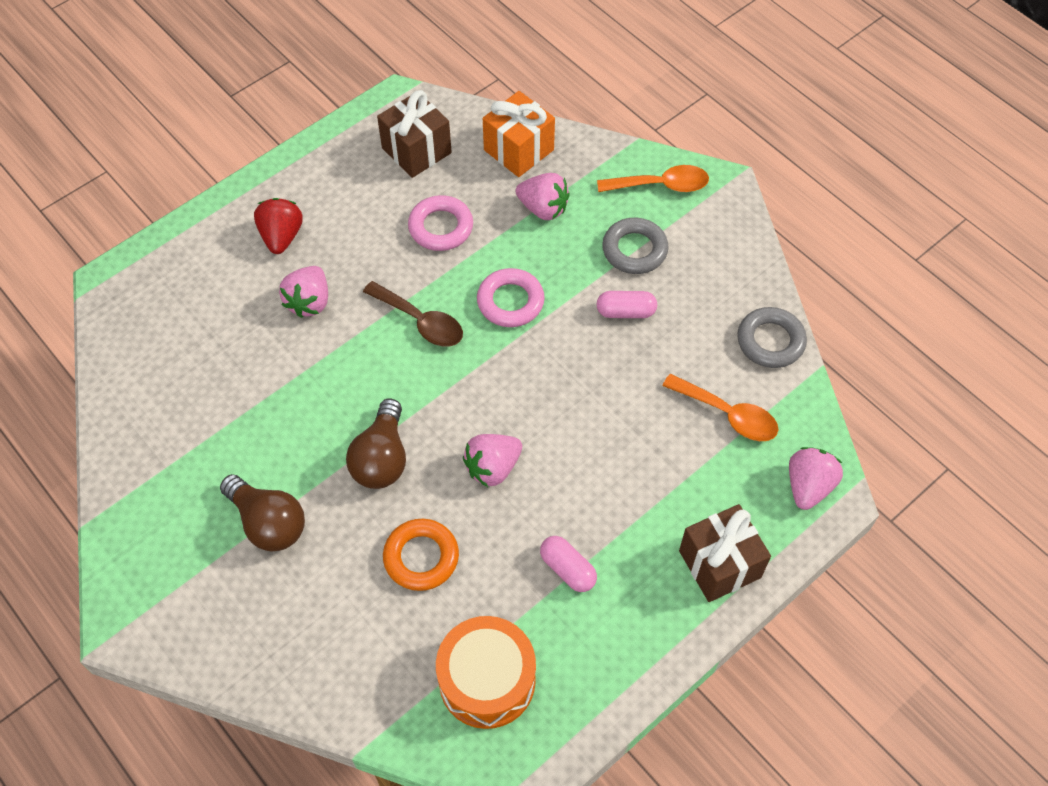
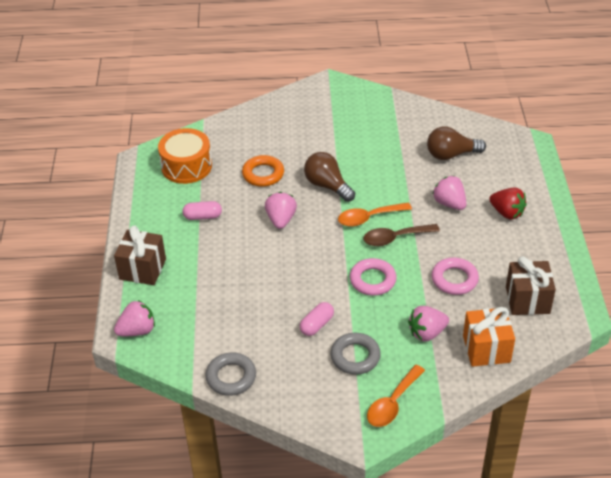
camera: 130 degrees right, 15 degrees down
(268, 523) = (333, 137): brown light bulb -> brown light bulb (451, 155)
(727, 414) = (210, 326): orange spoon -> orange spoon (369, 218)
(808, 486) = (137, 330): pink strawberry -> pink strawberry turned 90 degrees counterclockwise

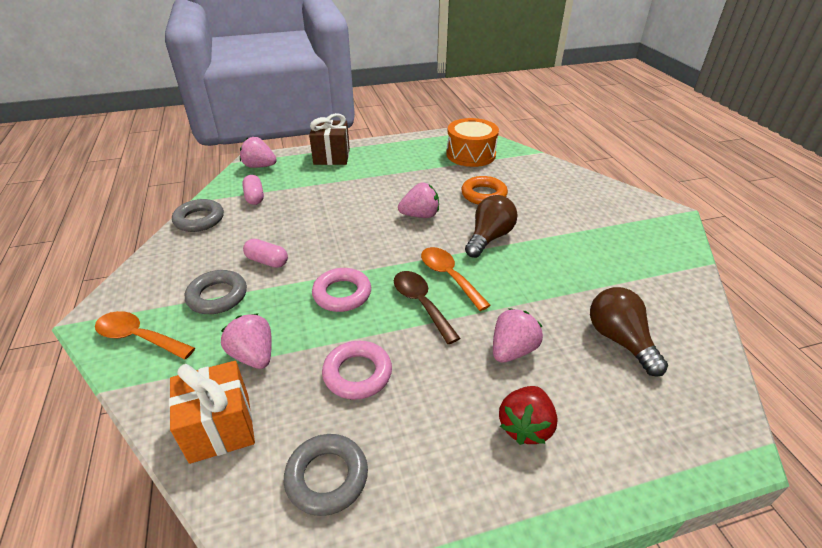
camera: 75 degrees right, 5 degrees down
(137, 330) = (259, 166): pink strawberry -> pink strawberry turned 150 degrees clockwise
(203, 216) = (407, 173): pink capsule -> pink capsule (254, 197)
(527, 300) = (327, 477): brown gift -> grey ring

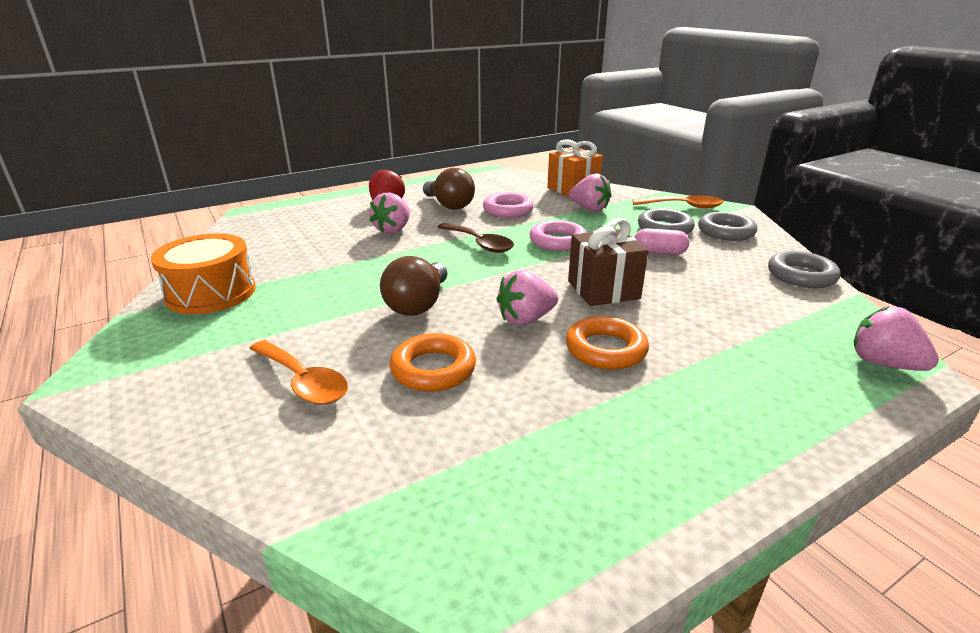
camera: 165 degrees right, 10 degrees down
(254, 197) = (789, 310): pink capsule -> none
(259, 166) = (883, 363): pink strawberry -> pink strawberry turned 135 degrees counterclockwise
(327, 477) = (498, 185): grey ring -> grey ring (726, 232)
(332, 157) = (793, 412): brown gift -> brown gift (603, 290)
(386, 191) = (605, 349): none -> orange ring
(449, 276) = (459, 264): orange spoon -> orange spoon (302, 381)
(470, 154) = (482, 484): orange drum -> orange drum (211, 293)
(619, 340) = (296, 244): brown light bulb -> brown light bulb (449, 205)

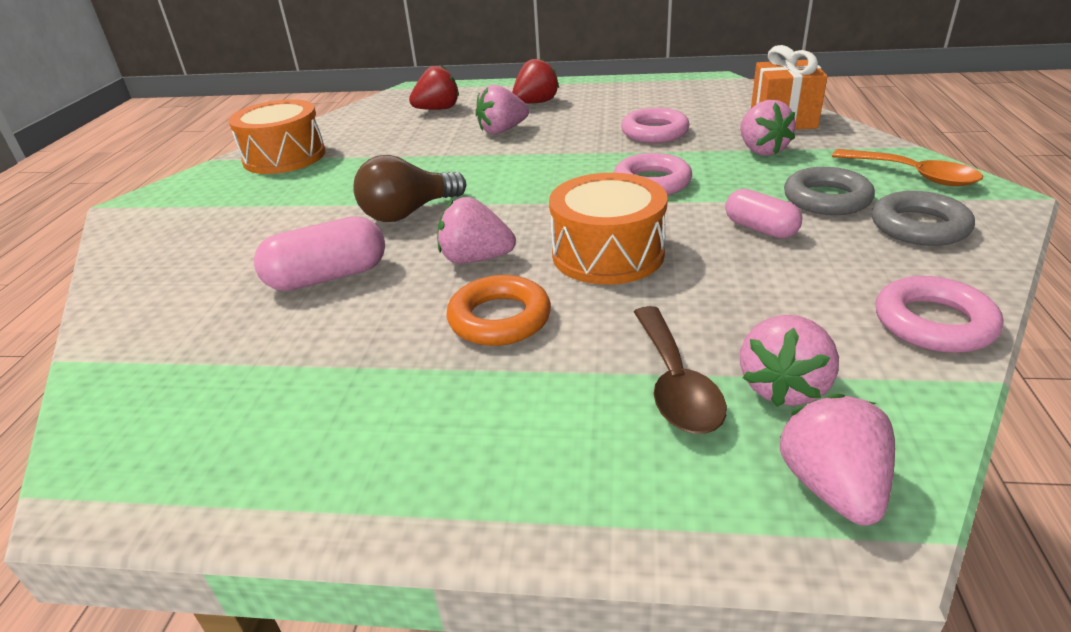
camera: 40 degrees right, 5 degrees up
(302, 381) = (233, 251): orange spoon -> none
(306, 225) = (438, 109): none -> red strawberry
(433, 369) = (328, 277): orange ring -> pink capsule
(449, 205) = (599, 114): brown light bulb -> none
(479, 244) = (561, 165): brown spoon -> brown spoon (675, 383)
(603, 290) = (608, 254): brown gift -> orange drum
(797, 327) = (783, 387): none -> pink strawberry
(801, 275) = (933, 323): grey ring -> pink ring

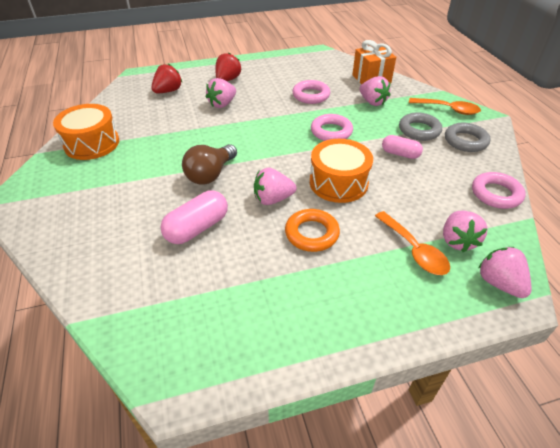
camera: 25 degrees left, 10 degrees up
(675, 383) = (414, 250): brown spoon -> orange spoon

